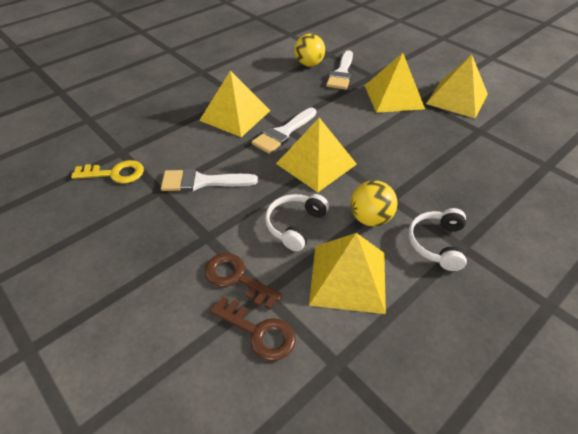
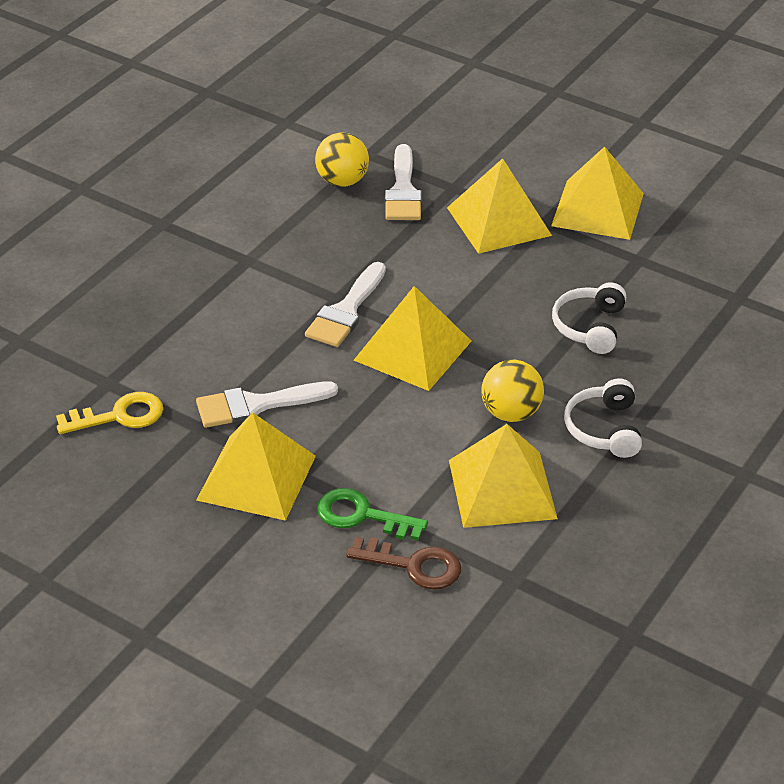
camera: 15 degrees left, 5 degrees down
(235, 115) = (257, 294): yellow pyramid -> yellow pyramid (256, 478)
(237, 278) = (362, 516): brown key -> green key
(295, 225) = (413, 440): white headphones -> white headphones (590, 327)

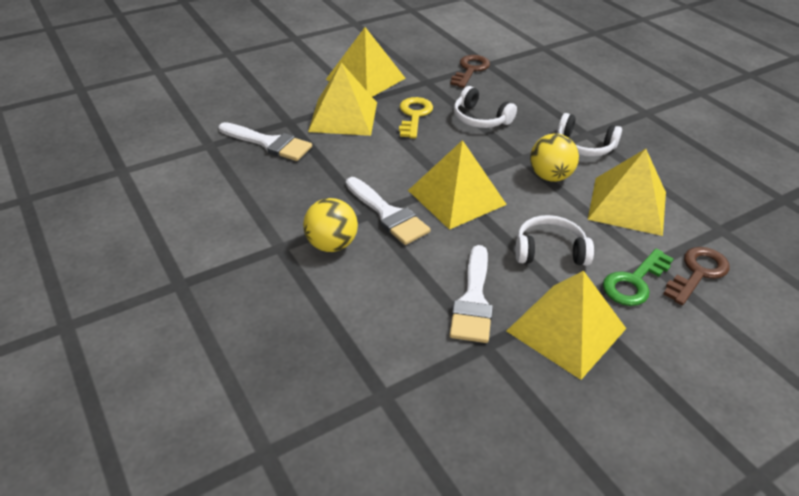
camera: 65 degrees left, 0 degrees up
(119, 416) = (437, 401): yellow key -> yellow key (414, 115)
(342, 181) = (229, 167): yellow ball -> yellow ball (331, 245)
(369, 441) = (550, 251): none -> white headphones
(705, 287) = (470, 70): none -> brown key

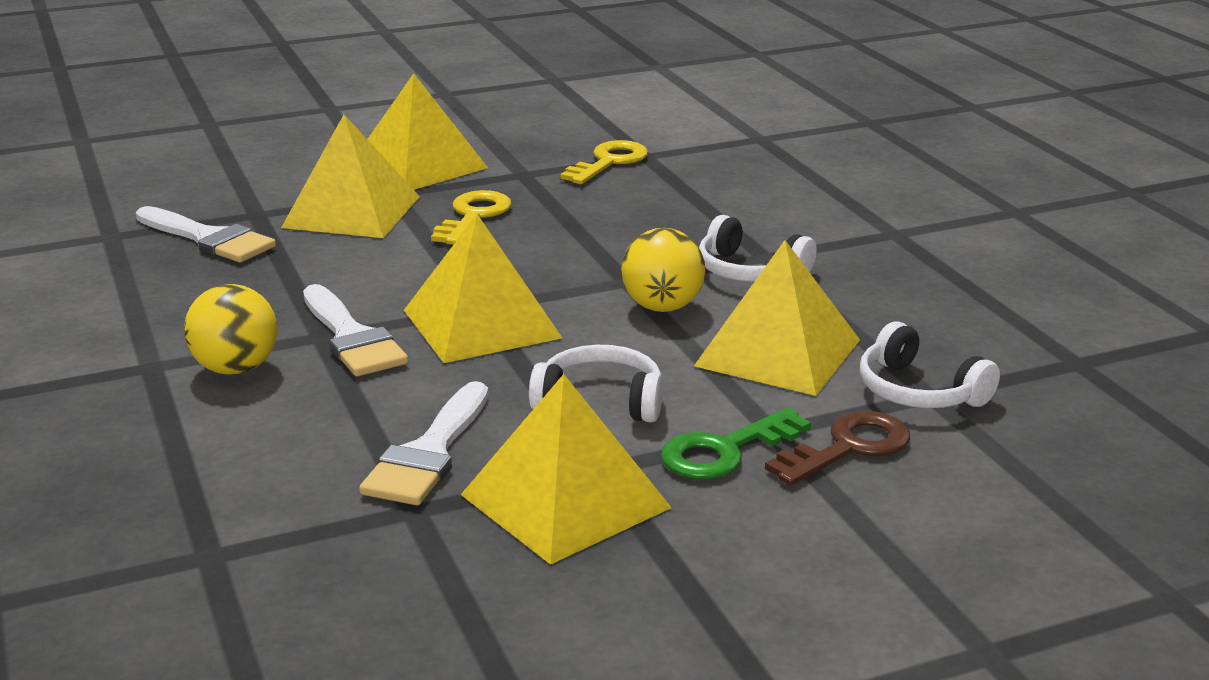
camera: 10 degrees right, 15 degrees down
(470, 70) = (609, 162): brown key -> yellow key
(480, 119) = (586, 226): white headphones -> white headphones (919, 391)

